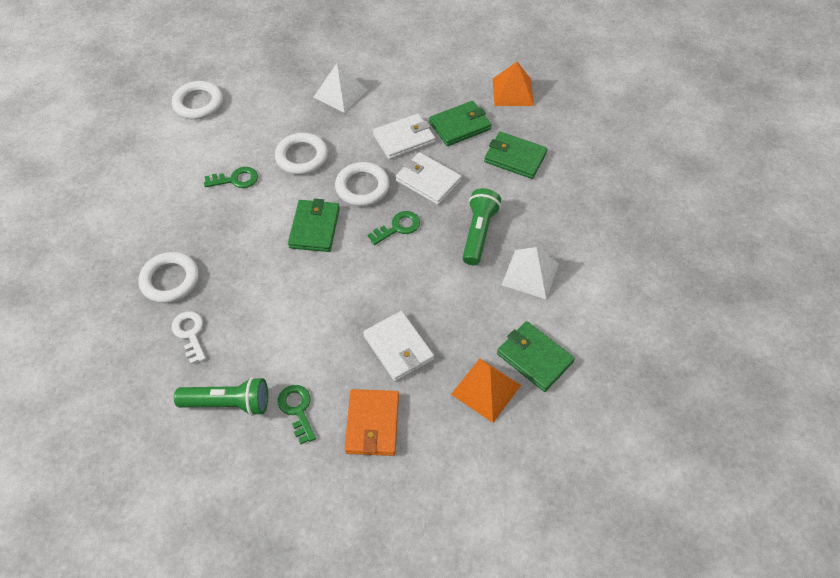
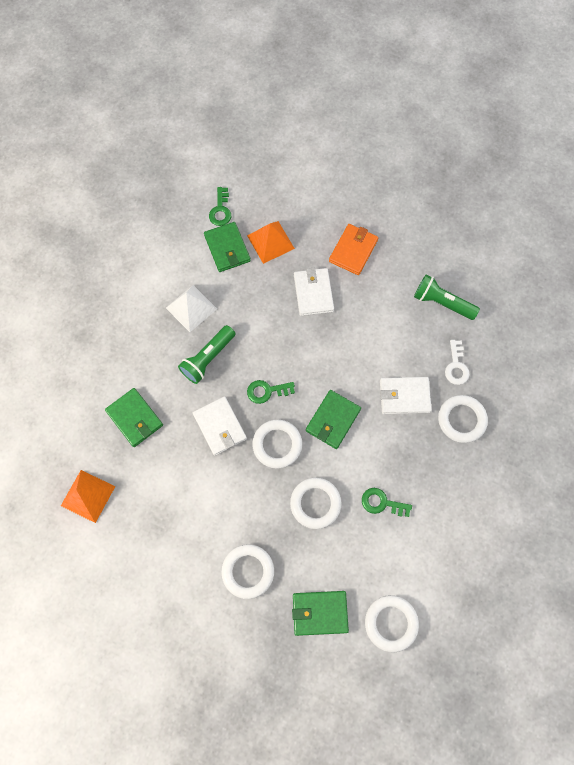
camera: 155 degrees left, 15 degrees up
(297, 409) = (398, 280): green key -> green key (220, 210)
(340, 93) = (248, 571): white pyramid -> white ring
(404, 139) = (216, 483): white wallet -> white wallet (404, 396)
(460, 126) = (159, 476): green wallet -> green wallet (319, 612)

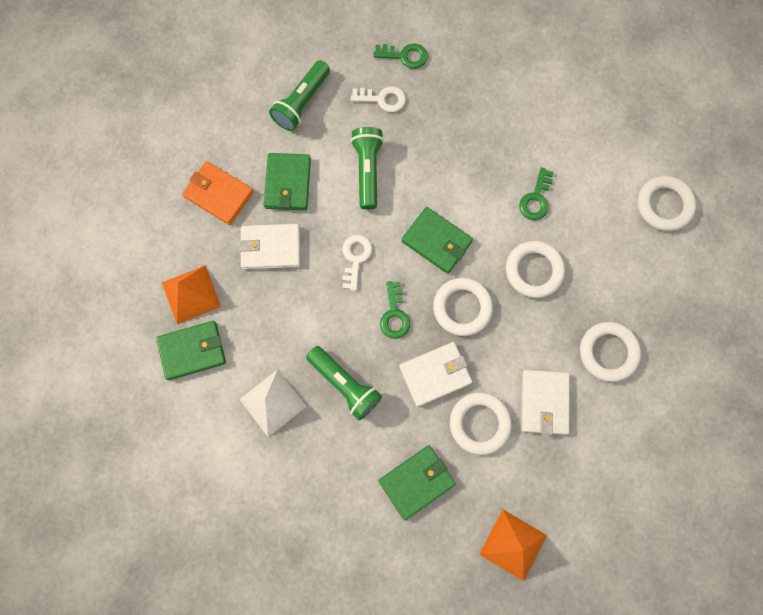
camera: 85 degrees left, 5 degrees up
(220, 210) = (133, 356): green key -> green key (405, 56)
(311, 357) = (355, 258): none -> white key
(319, 612) = (653, 277): green wallet -> green wallet (287, 183)
(388, 359) = (367, 170): none -> green flashlight
(404, 396) = (414, 159): white wallet -> white wallet (544, 402)
(461, 420) = (446, 103): white ring -> white ring (479, 423)

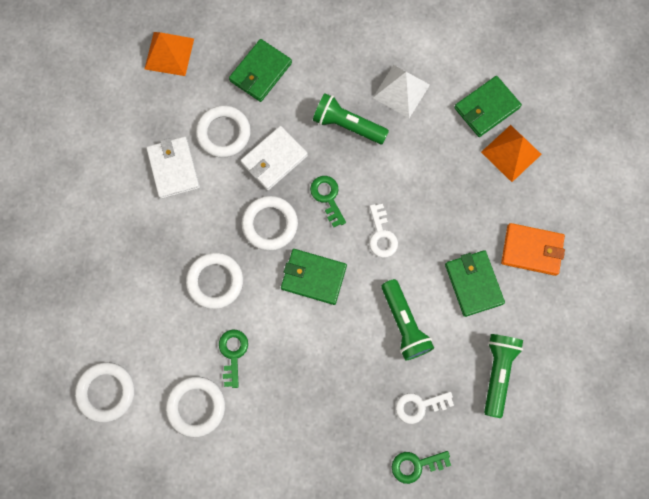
camera: 160 degrees right, 0 degrees up
(270, 248) = (461, 218): white wallet -> none
(608, 352) = (128, 230): white ring -> white ring (196, 406)

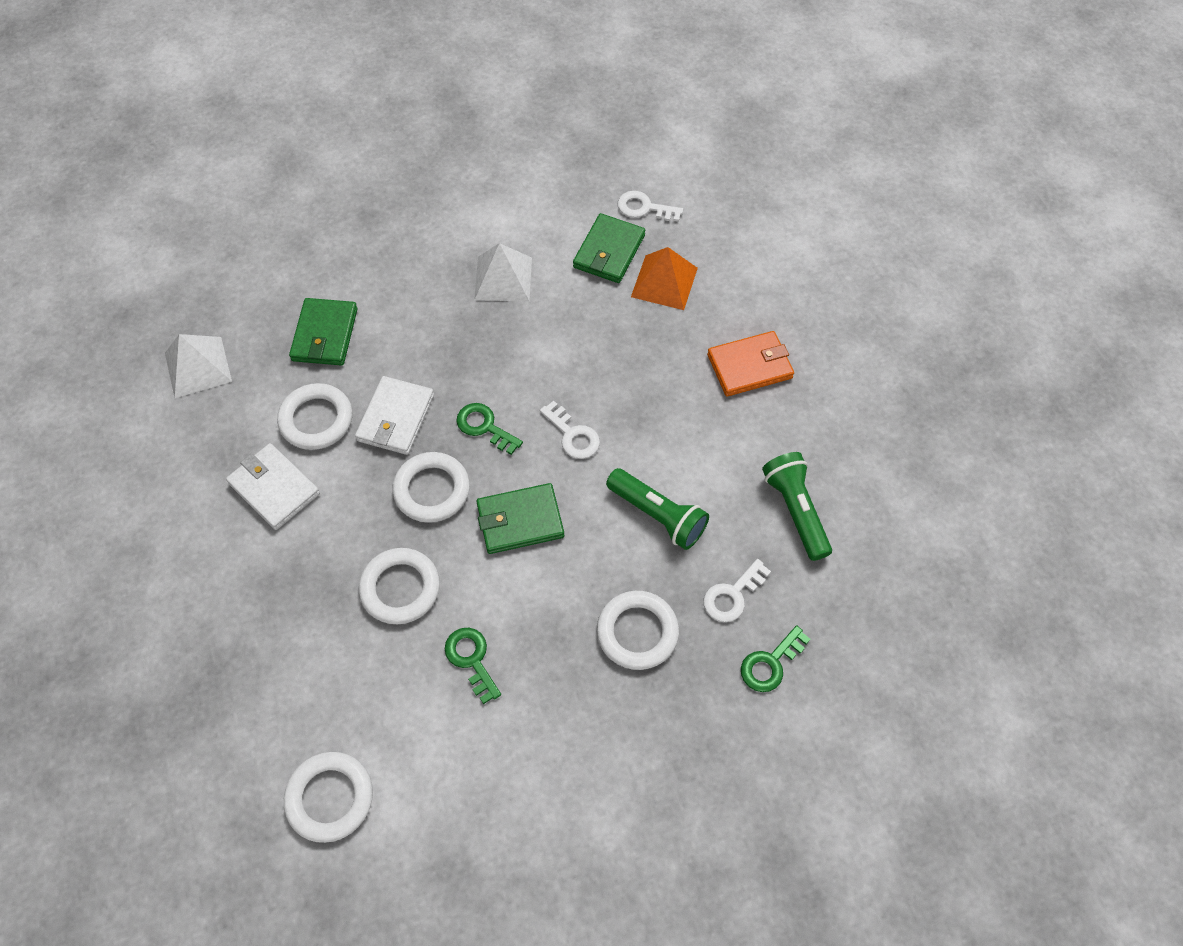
camera: 30 degrees left, 15 degrees down
(169, 53) = (198, 367): orange pyramid -> white pyramid
(196, 406) = (460, 748): white ring -> white ring (637, 632)
(347, 125) = (462, 341): green flashlight -> none
(473, 283) = (709, 432): green wallet -> none
(532, 86) = (644, 208): none -> white key

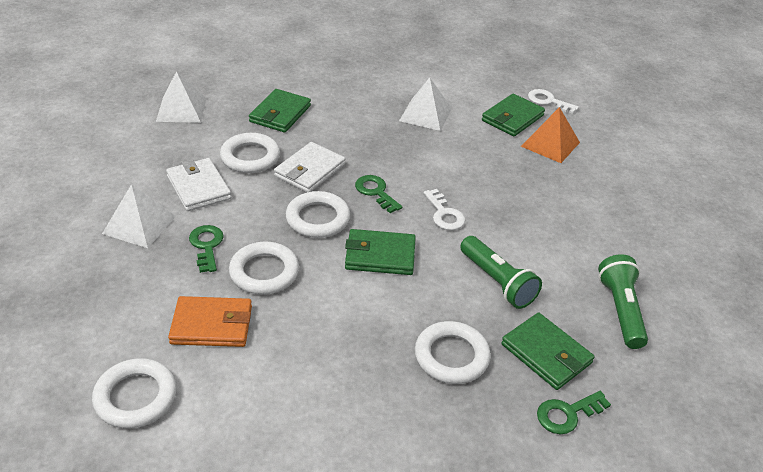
camera: 15 degrees right, 20 degrees down
(229, 568) = (139, 224): none -> white pyramid
(471, 659) = (300, 335): green key -> green key (206, 246)
(732, 595) = (546, 354): white key -> green wallet
(750, 366) = (606, 208): orange wallet -> orange wallet (212, 325)

